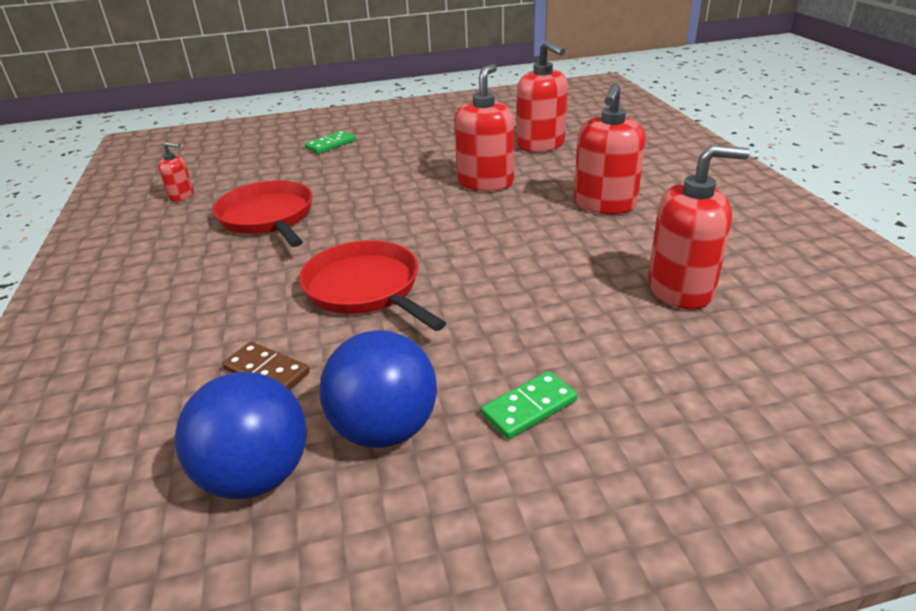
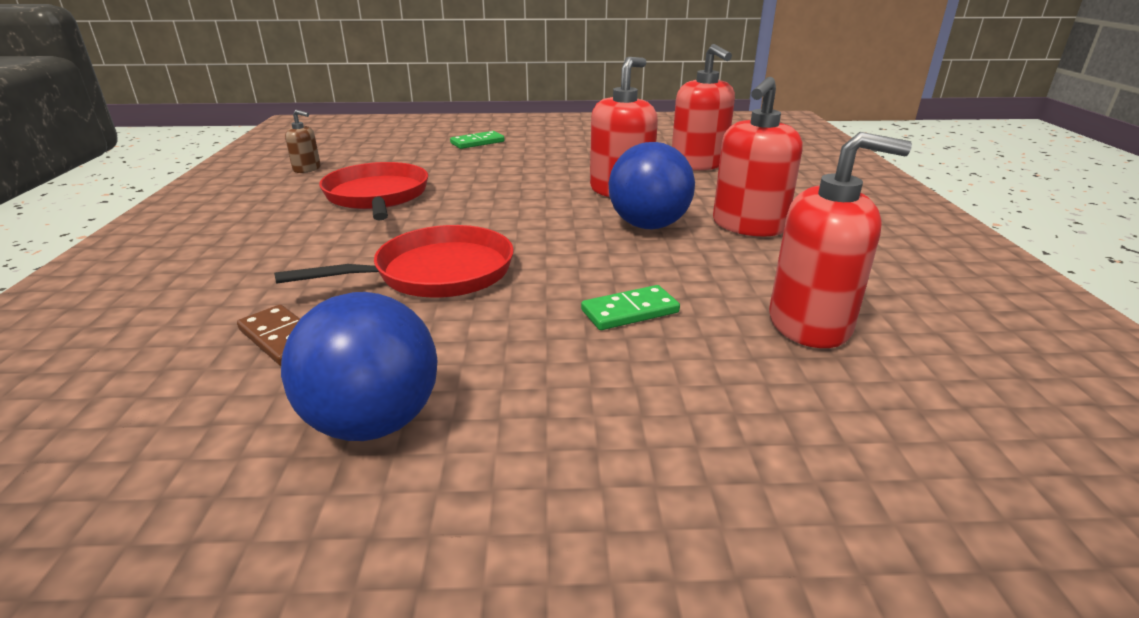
camera: 10 degrees right, 5 degrees down
(181, 196) = (307, 169): red soap dispenser -> brown soap dispenser
(257, 475) = (198, 447): blue ball -> blue ball (648, 225)
(365, 288) = (437, 273): red pan -> red pan turned 90 degrees clockwise
(529, 407) = (559, 428): green domino -> green domino (630, 311)

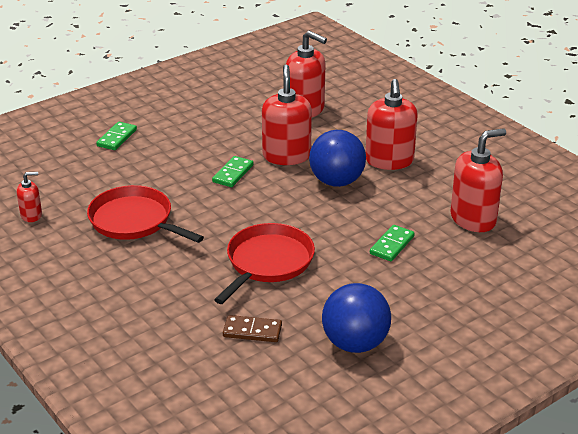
camera: 35 degrees left, 5 degrees up
(307, 169) = (31, 215): brown soap dispenser -> red soap dispenser
(538, 189) = (233, 173): none -> green domino

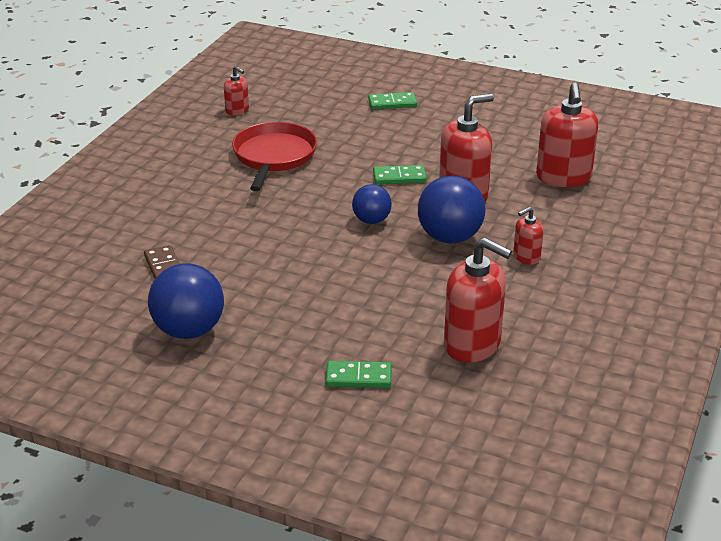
camera: 60 degrees right, 0 degrees up
(268, 262) = (274, 242): red pan -> none
(281, 206) = (371, 220): none -> blue ball
(389, 161) = (526, 257): red soap dispenser -> red soap dispenser, size x0.51
(391, 245) = (369, 304): green domino -> green domino (358, 377)

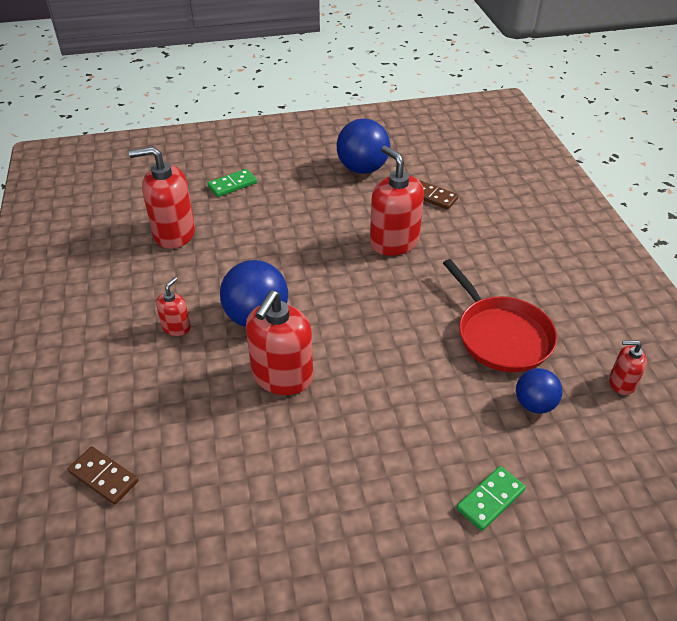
camera: 145 degrees right, 10 degrees up
(371, 220) = (337, 304): blue ball -> blue ball (534, 404)
(399, 177) = (362, 369): green domino -> none
(563, 177) = (194, 461): red soap dispenser -> red soap dispenser (394, 242)
(632, 192) = (104, 477): none -> brown domino

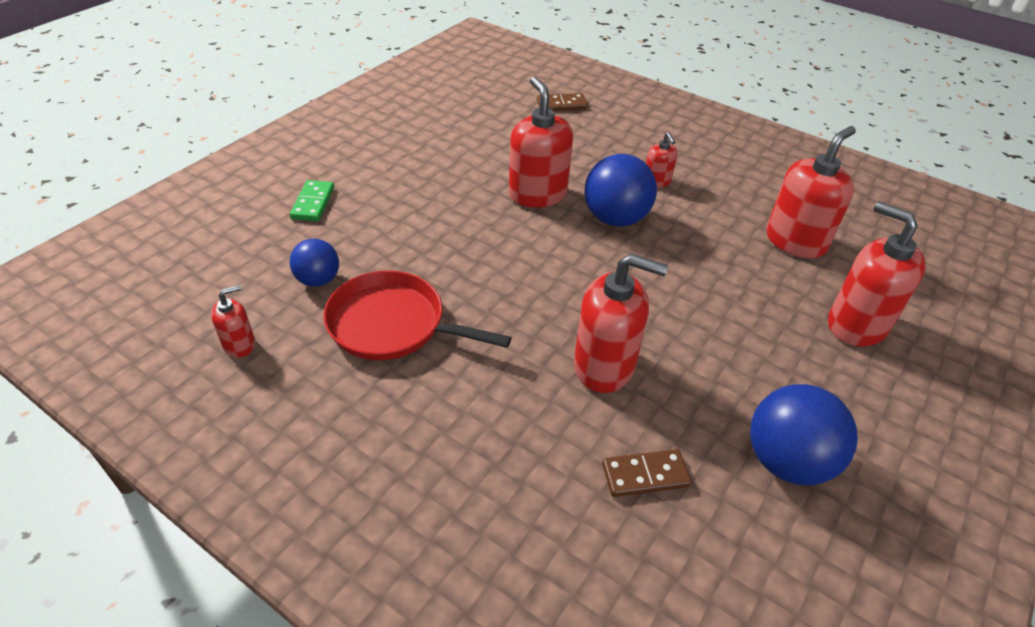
camera: 135 degrees right, 0 degrees up
(232, 185) = (856, 325): green domino -> red soap dispenser

